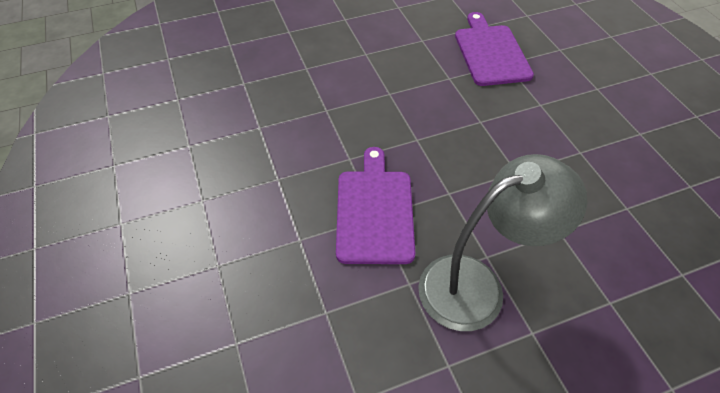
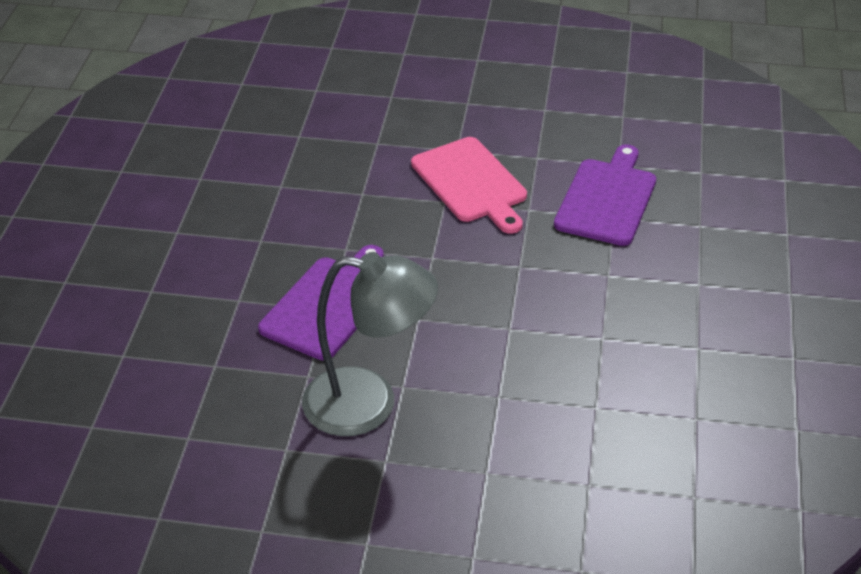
camera: 30 degrees right, 10 degrees down
(396, 73) = (471, 183): none -> pink cutting board

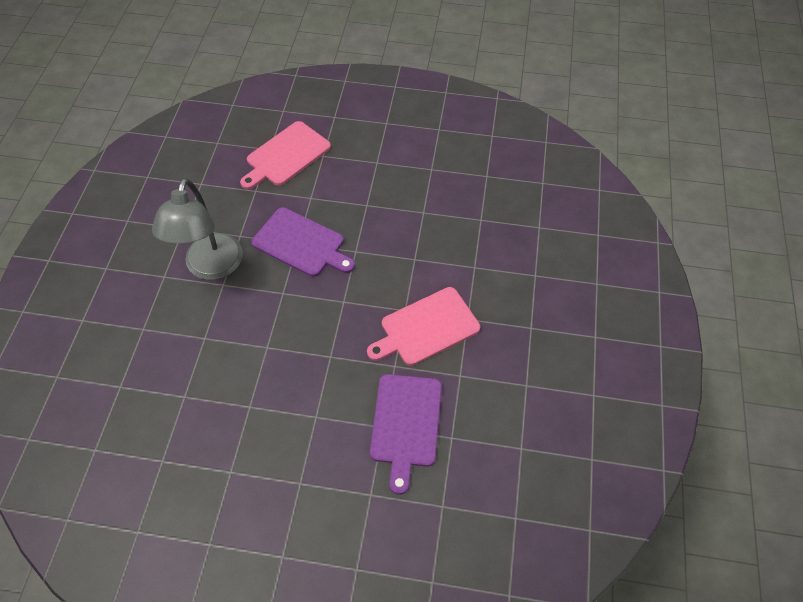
camera: 90 degrees right, 15 degrees up
(142, 334) = (286, 155): none -> pink cutting board
(607, 199) = (406, 424): purple cutting board -> purple cutting board turned 75 degrees clockwise

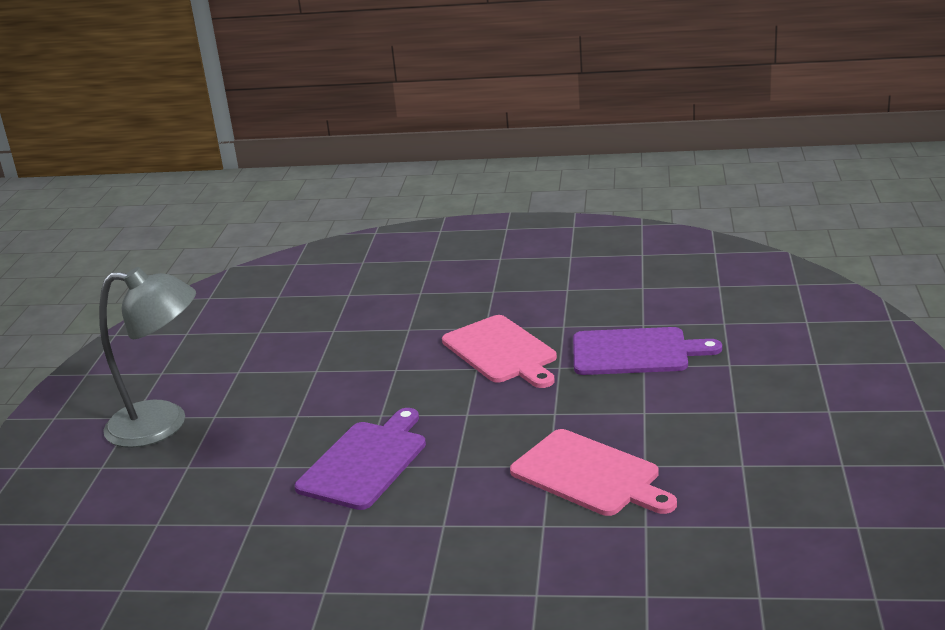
camera: 90 degrees left, 30 degrees down
(211, 267) = (410, 543): grey lamp -> grey lamp (163, 424)
(286, 155) = (177, 503): pink cutting board -> pink cutting board (589, 475)

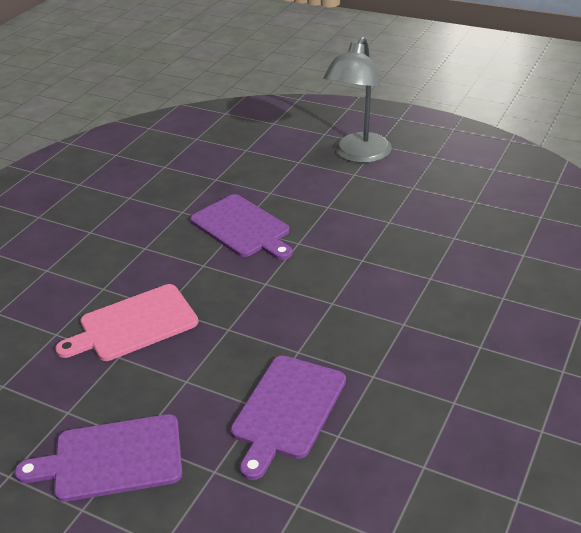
camera: 110 degrees right, 10 degrees up
(501, 351) = (350, 323): pink cutting board -> none
(767, 416) = (112, 459): none -> purple cutting board

